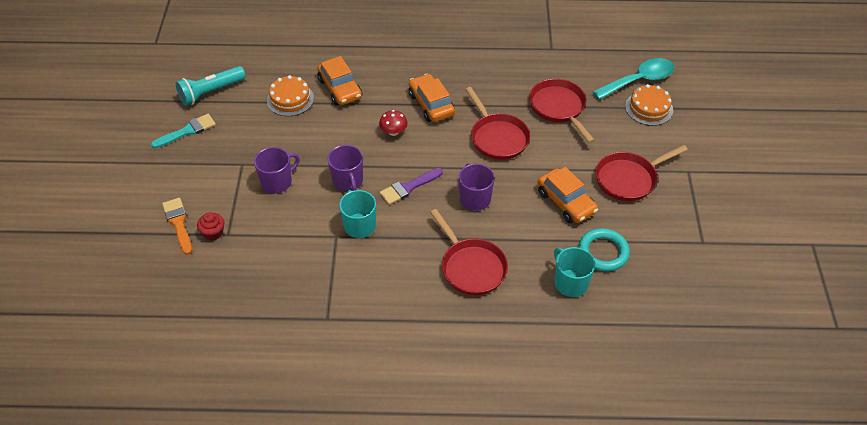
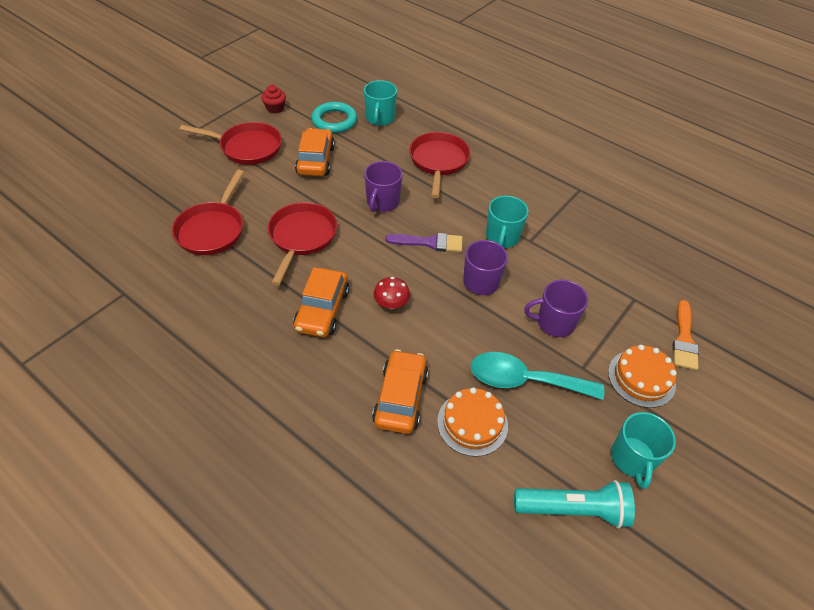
camera: 145 degrees left, 0 degrees up
(187, 131) = (632, 459): turquoise brush -> turquoise mug
(213, 233) = (649, 308): red cupcake -> red cupcake (275, 108)
(639, 80) = (108, 209): turquoise spoon -> turquoise spoon (524, 380)
(649, 108) = (143, 183): orange cake -> orange cake (641, 378)

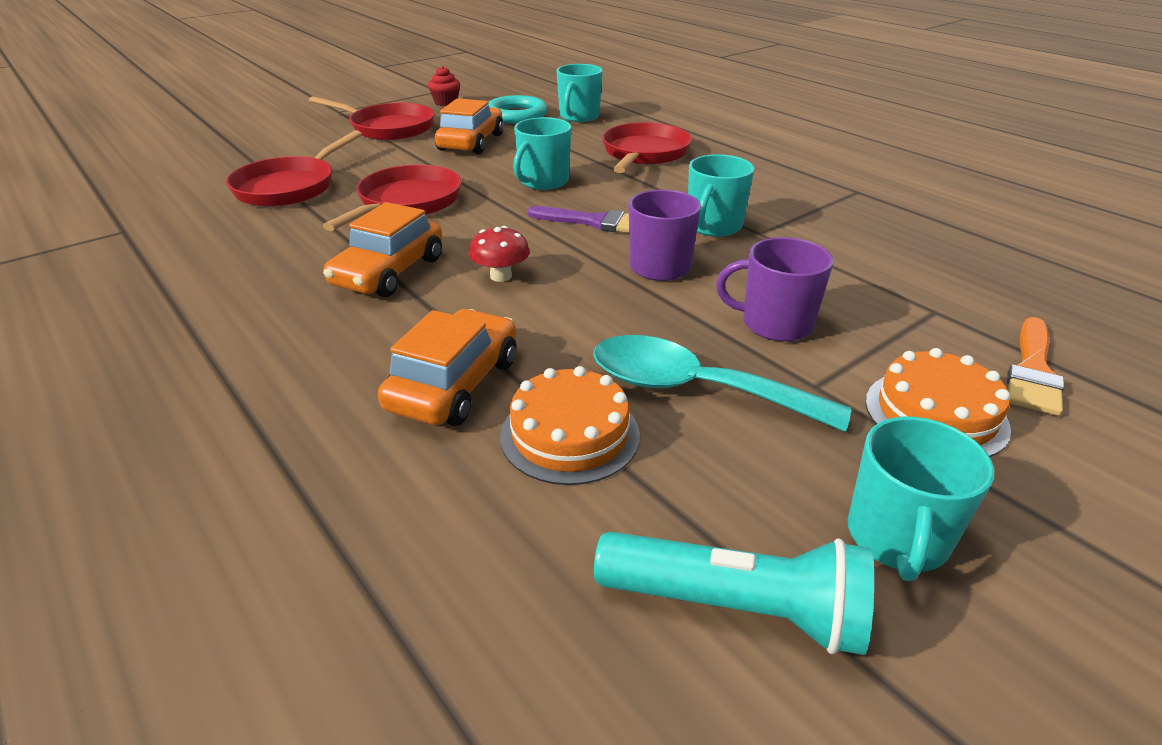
camera: 15 degrees right, 15 degrees down
(382, 202) = (543, 181): purple mug -> turquoise mug

